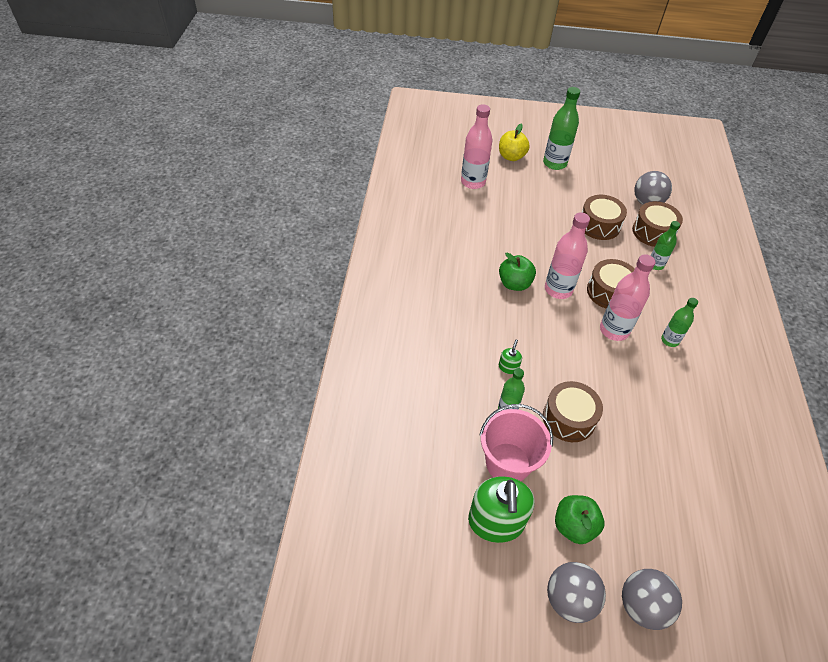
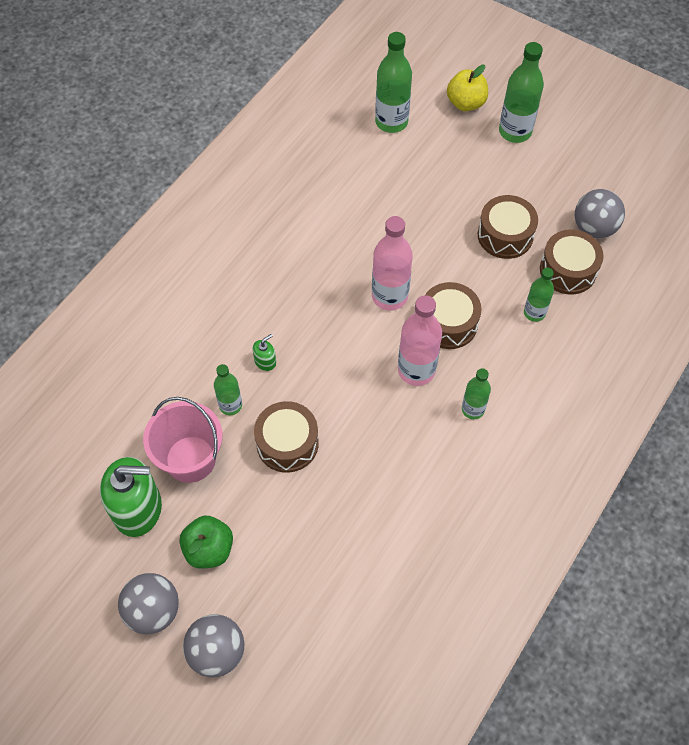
camera: 30 degrees right, 10 degrees up
(473, 182) = (391, 122): pink bottle -> green bottle
(496, 522) = (138, 508): green soap dispenser -> green soap dispenser turned 120 degrees counterclockwise
(514, 284) = (344, 269): green apple -> none

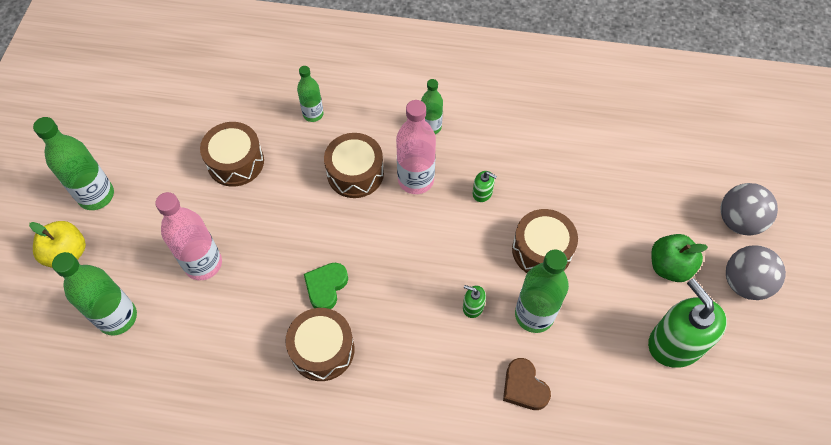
camera: 115 degrees left, 0 degrees up
(175, 367) = (524, 387): none -> brown heart
(190, 459) = (604, 323): pink bucket -> none
(230, 405) = (534, 315): green bottle -> green bottle, size x1.66
(343, 261) = (326, 287): none -> green heart
(374, 421) = (482, 193): none -> green soap dispenser
(389, 296) = (348, 230): pink bottle -> pink bottle (203, 264)
(568, 270) = (255, 104): brown drum -> brown drum (322, 350)
(594, 228) = (199, 98): grey ball -> none

